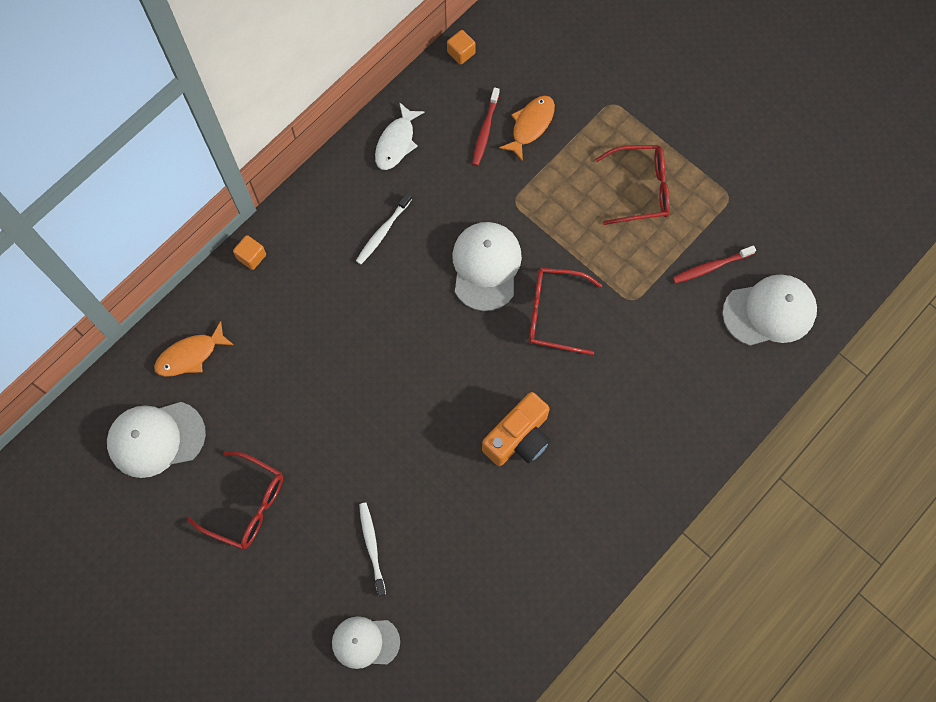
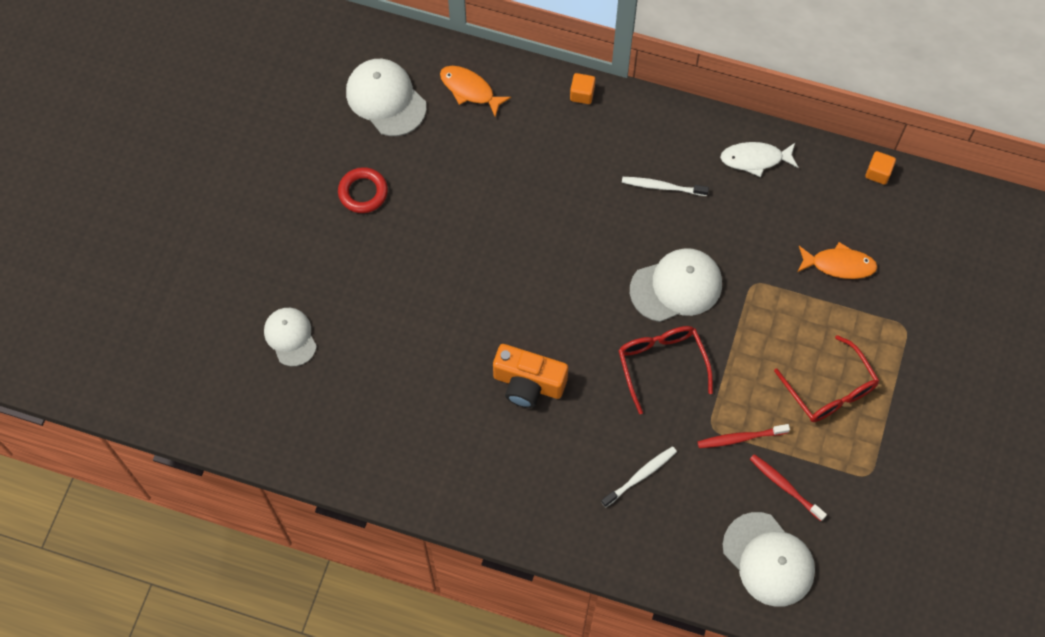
camera: 65 degrees right, 5 degrees down
(246, 505) = (363, 192): red glasses -> red ring
(372, 547) = (373, 306): white toothbrush -> white toothbrush (640, 476)
(485, 130) = (810, 228): red toothbrush -> red toothbrush (740, 438)

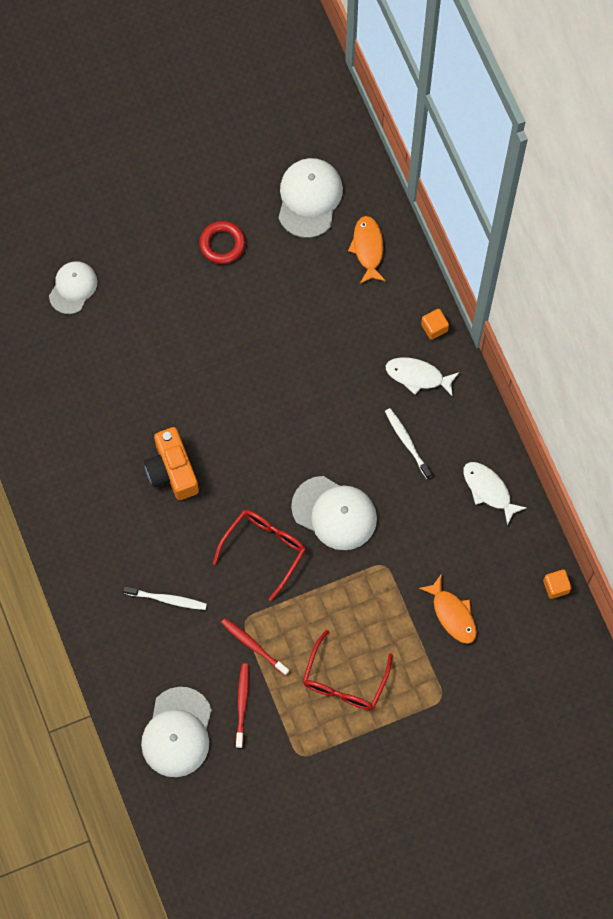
camera: 50 degrees right, 5 degrees up
(612, 137) = (418, 376): none -> white fish

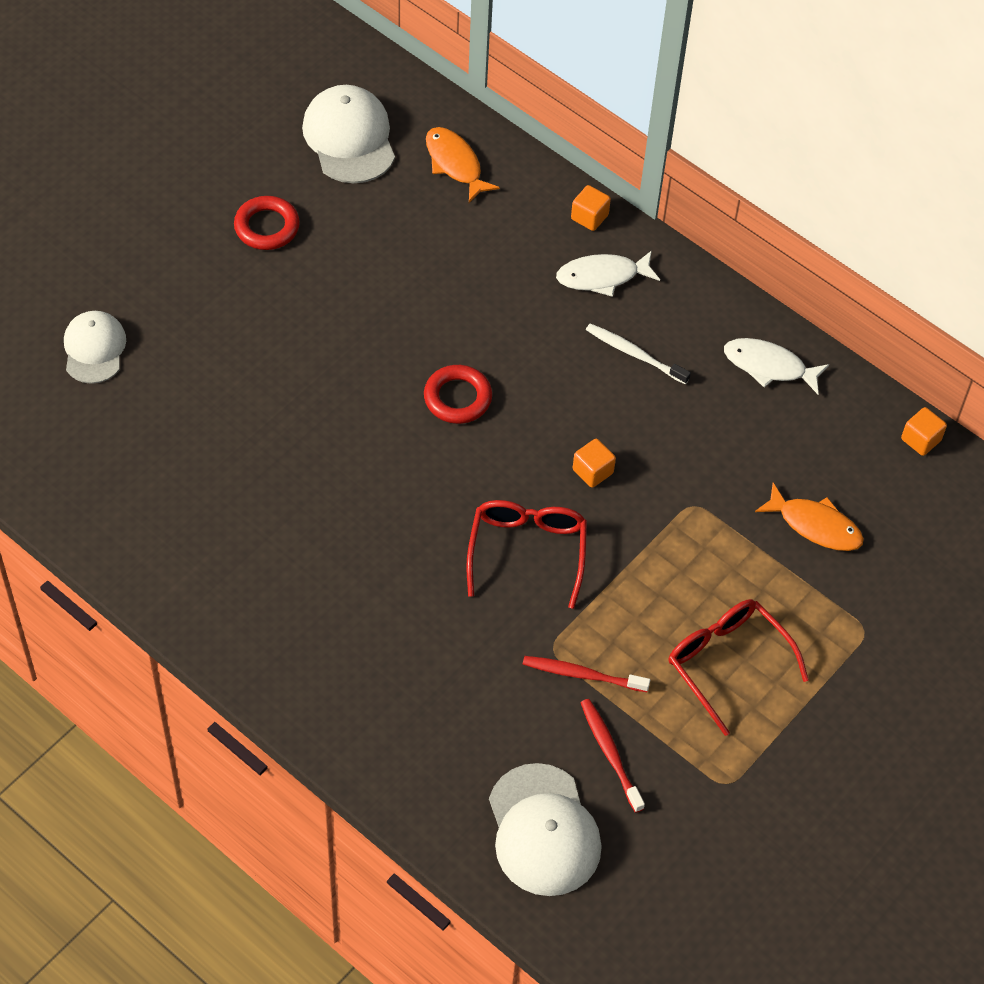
camera: 30 degrees left, 15 degrees down
(167, 599) = (432, 668): white toothbrush -> none
(172, 471) = (349, 509): orange camera -> none
(278, 423) = (457, 398): none -> red ring
(334, 513) = (592, 471): white cap -> orange cube
(344, 680) = (728, 664): red glasses -> red glasses turned 150 degrees clockwise

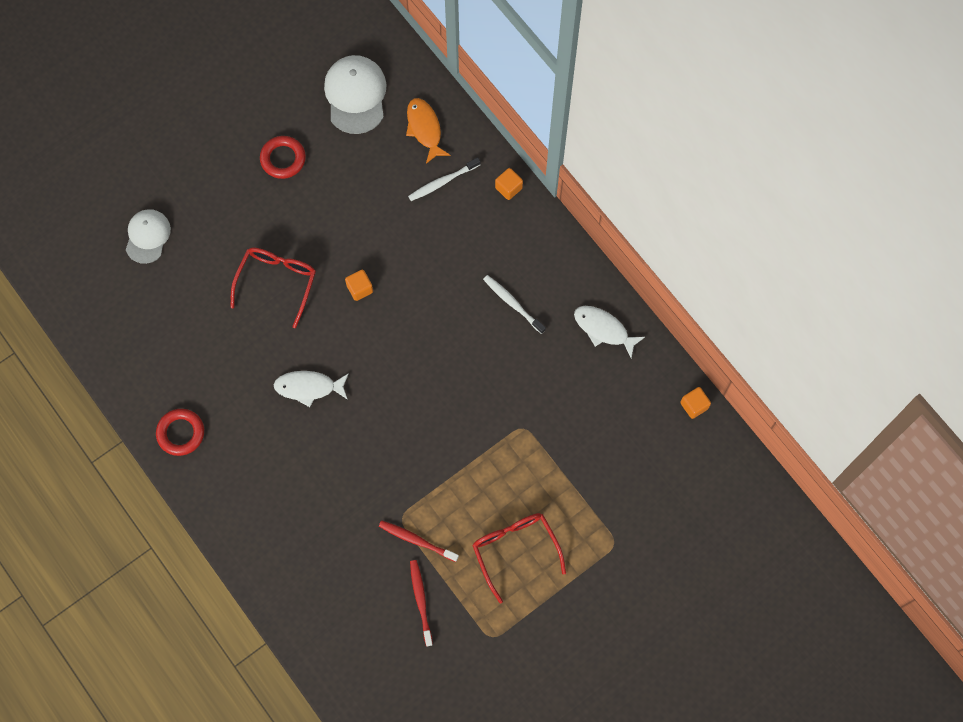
camera: 15 degrees right, 15 degrees up
(457, 398) = (383, 317): red ring -> red ring (181, 433)
(497, 223) = (442, 182): none -> white toothbrush
(527, 552) = (402, 443): red glasses -> red glasses (277, 283)
(543, 830) = (364, 647): white cap -> none
(592, 471) = (461, 390): orange cube -> orange cube (360, 288)
(602, 277) = (505, 238): white fish -> white fish (309, 387)
(815, 525) = (602, 458): orange fish -> none

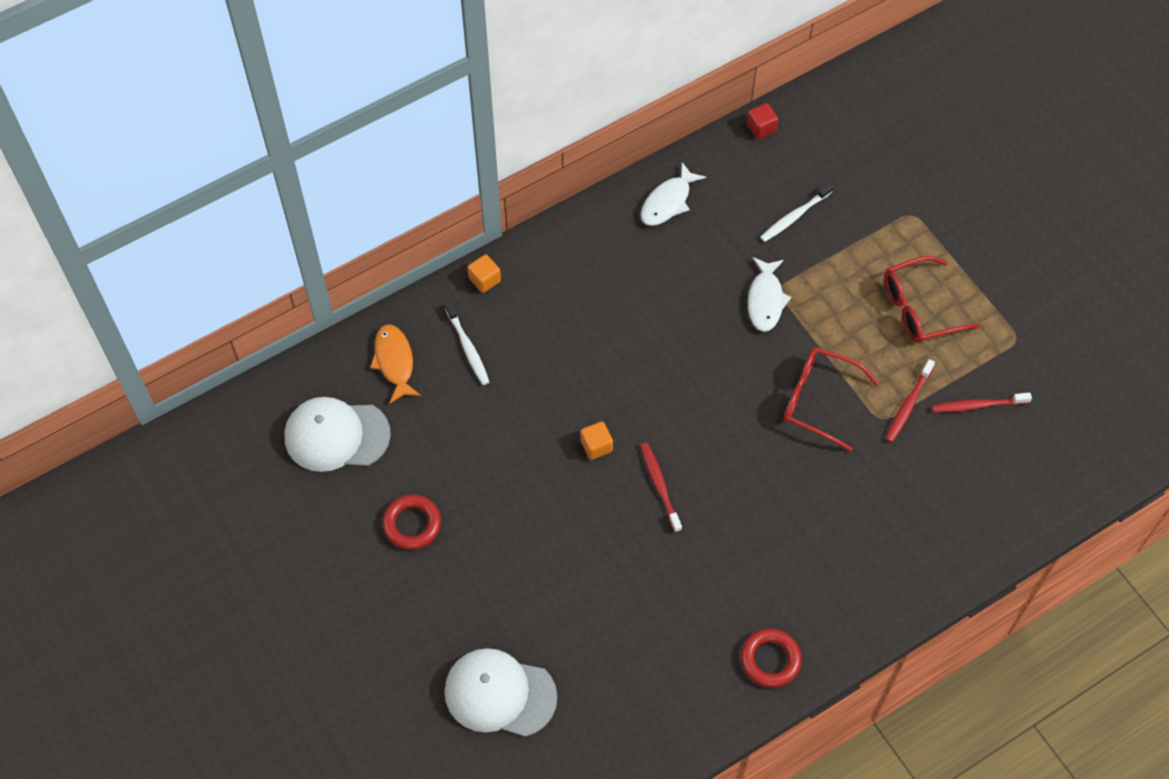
camera: 85 degrees left, 10 degrees down
(147, 236) = (500, 694): white cap -> white cap, size x1.51
(277, 283) = (580, 539): red glasses -> red glasses (819, 400)
(309, 387) = (718, 509): white fish -> white fish (765, 300)
(327, 340) = (659, 486): none -> red toothbrush
(424, 129) = (394, 362): orange fish -> orange fish turned 90 degrees clockwise
(512, 303) = (629, 287): white toothbrush -> white toothbrush (794, 216)
(694, 405) = (761, 128): orange cube -> red cube

